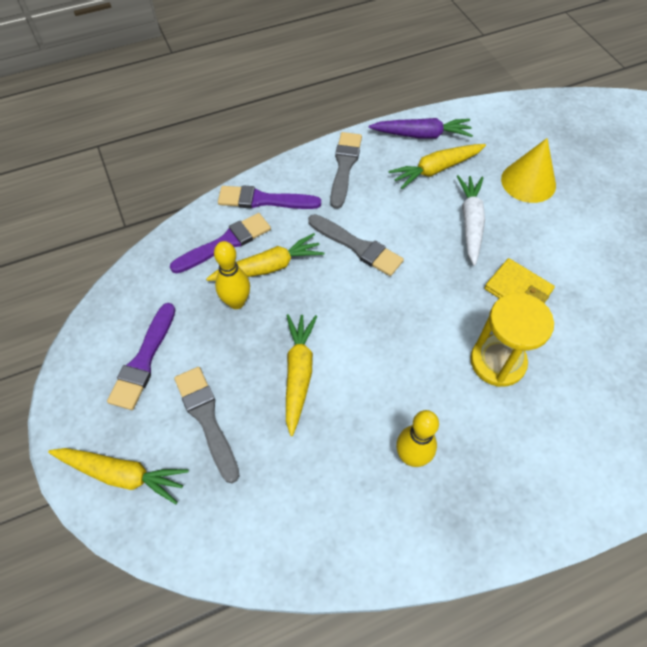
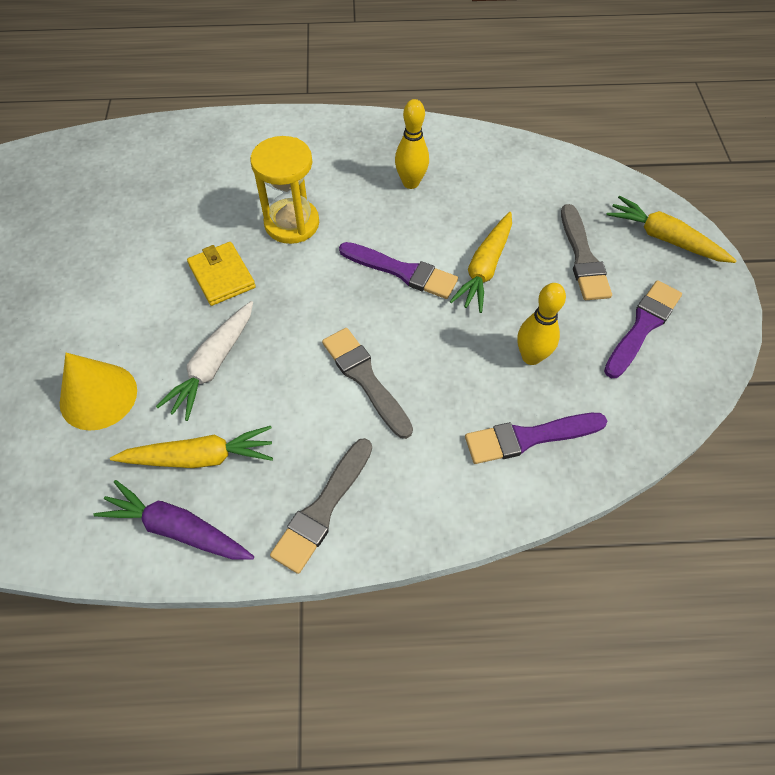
camera: 160 degrees left, 0 degrees up
(263, 200) = (460, 488): purple brush -> purple brush (402, 271)
(268, 267) = (483, 387): yellow carrot -> none

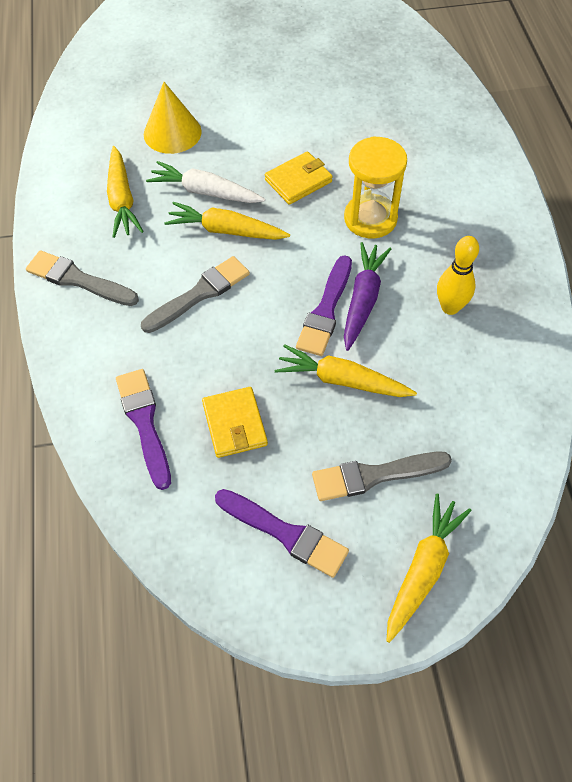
camera: 85 degrees right, 0 degrees up
(178, 529) = (65, 198): purple carrot -> purple carrot (363, 300)
(279, 348) = (226, 230): none -> yellow carrot
(531, 357) = (235, 424): yellow bowling pin -> yellow wallet

